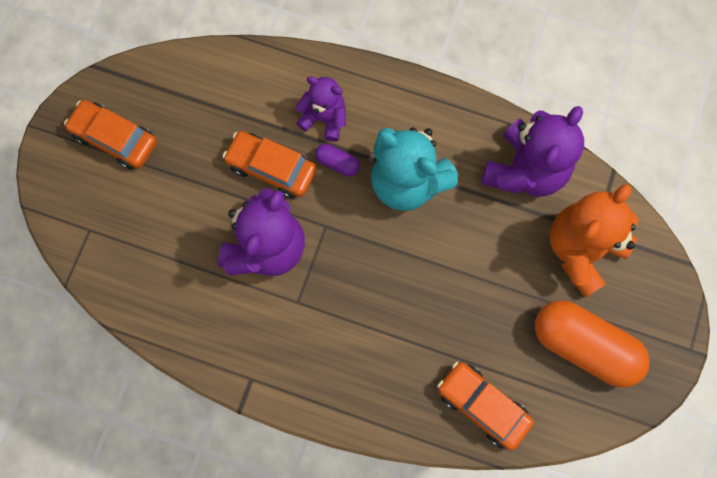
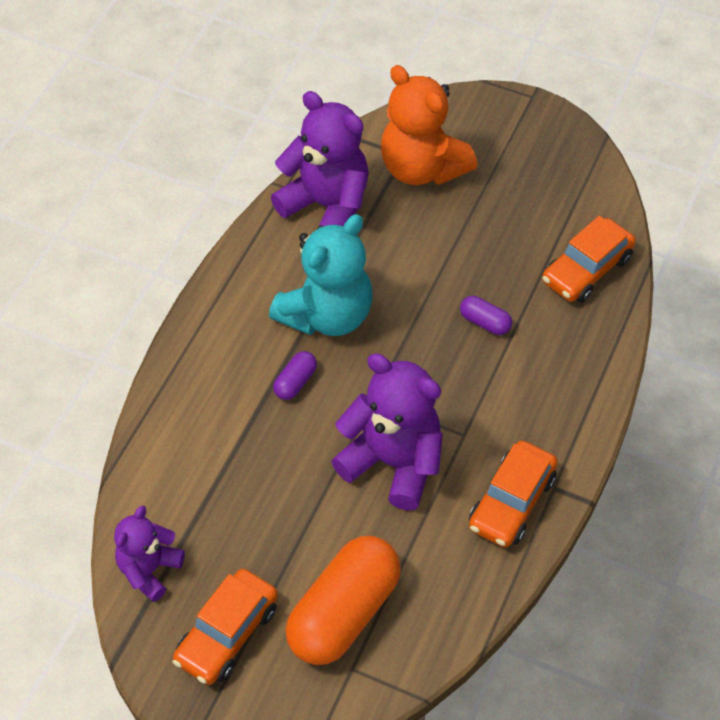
camera: 85 degrees left, 20 degrees down
(271, 168) = (293, 452): orange car -> orange car (511, 502)
(324, 118) = (235, 392): purple teddy bear -> purple teddy bear (149, 570)
(413, 314) = (485, 322): none -> purple capsule
(584, 346) = (525, 178): orange capsule -> orange capsule (343, 612)

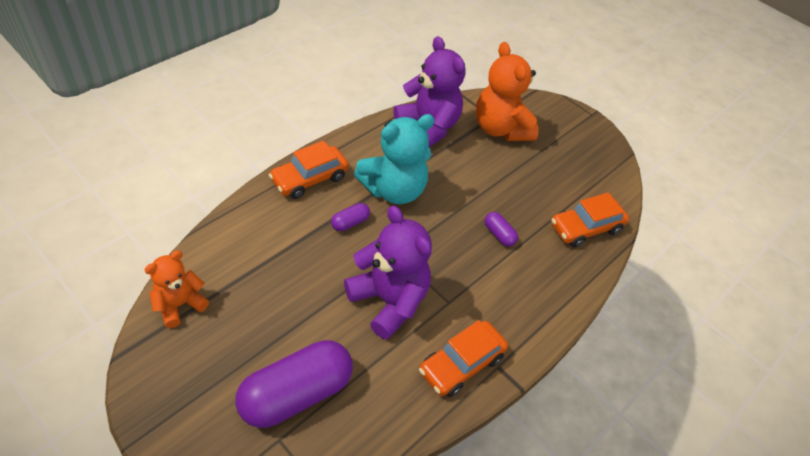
camera: 15 degrees right, 5 degrees down
(149, 570) = (180, 304): purple teddy bear -> orange teddy bear
(227, 634) = (204, 373): orange car -> orange car (309, 179)
(343, 612) = (296, 393): orange capsule -> purple capsule

